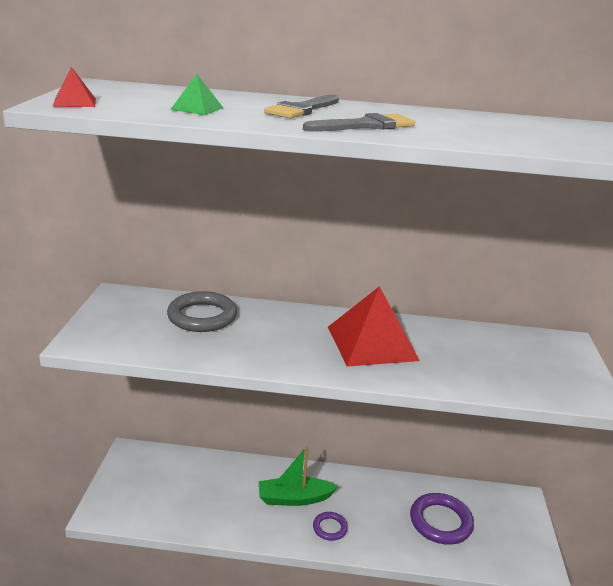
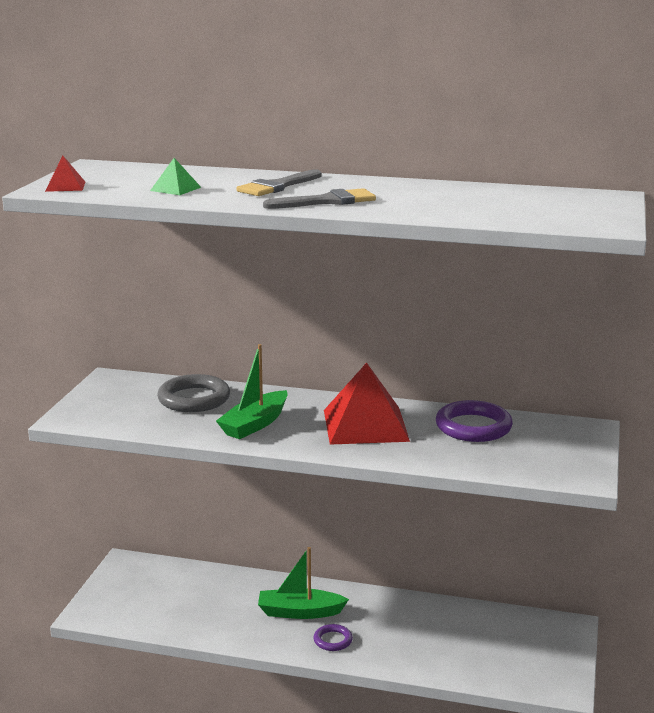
camera: 10 degrees right, 5 degrees down
(268, 344) = (255, 424): none -> green boat
(440, 522) = (462, 641): purple ring -> purple ring (473, 427)

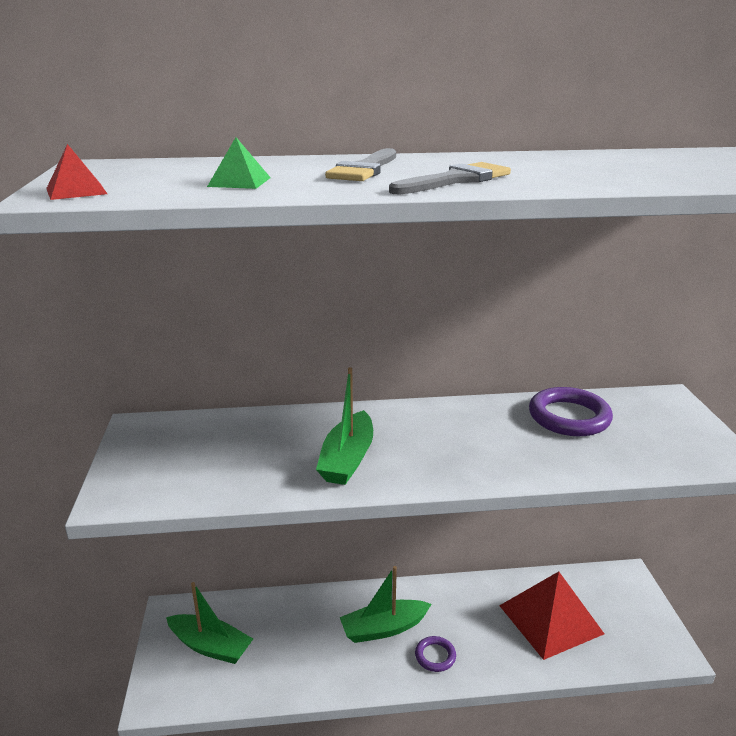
camera: 20 degrees left, 5 degrees up
(145, 591) = (210, 646): none -> green boat
(194, 399) = (254, 437): grey ring -> none
(365, 425) = (464, 436): red pyramid -> red pyramid (550, 619)

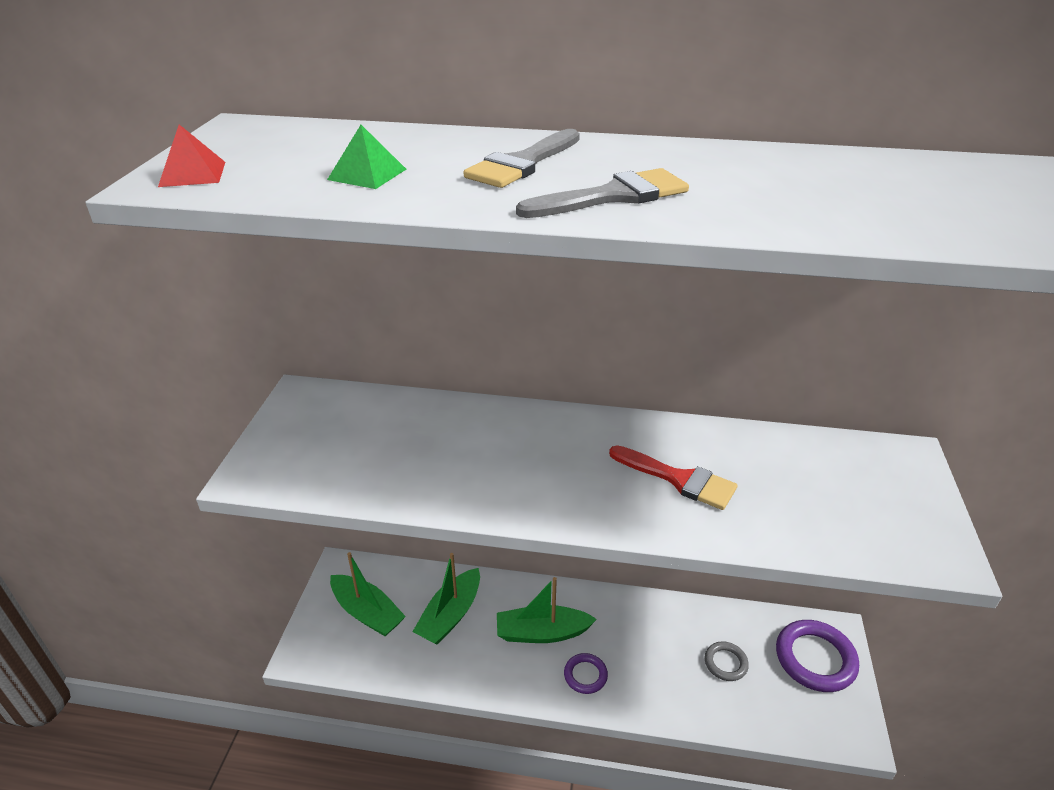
camera: 15 degrees right, 10 degrees up
(347, 459) = (494, 473): green boat -> green boat (450, 615)
(506, 440) = (679, 479): none -> red brush
(550, 619) = (725, 663): red pyramid -> grey ring
(569, 417) = (768, 461): purple ring -> purple ring (815, 659)

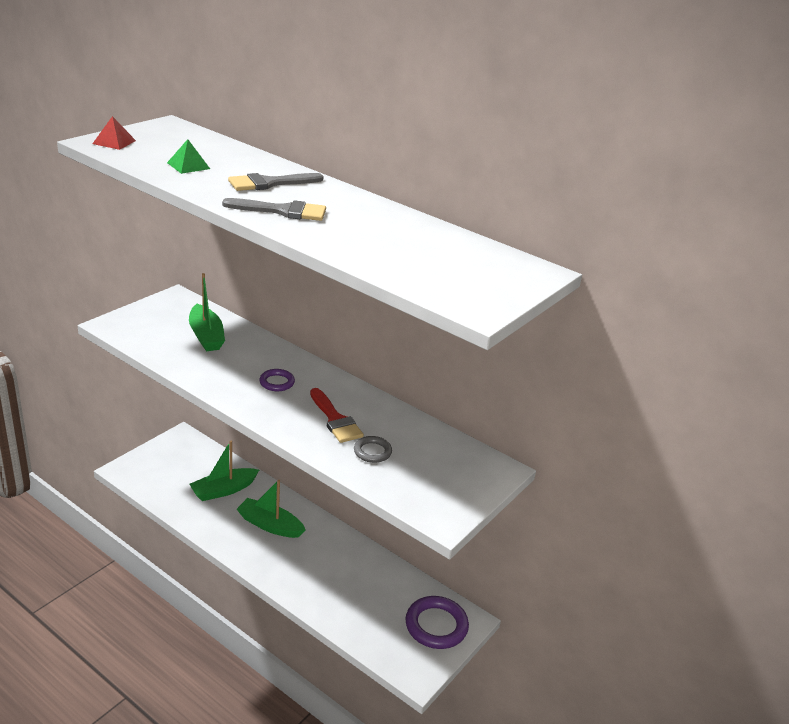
camera: 25 degrees right, 5 degrees down
(367, 612) = (177, 466): green boat -> green boat (206, 336)
(585, 675) = (274, 559): purple ring -> purple ring (277, 382)
(725, 663) = (371, 597): grey ring -> grey ring (372, 452)

